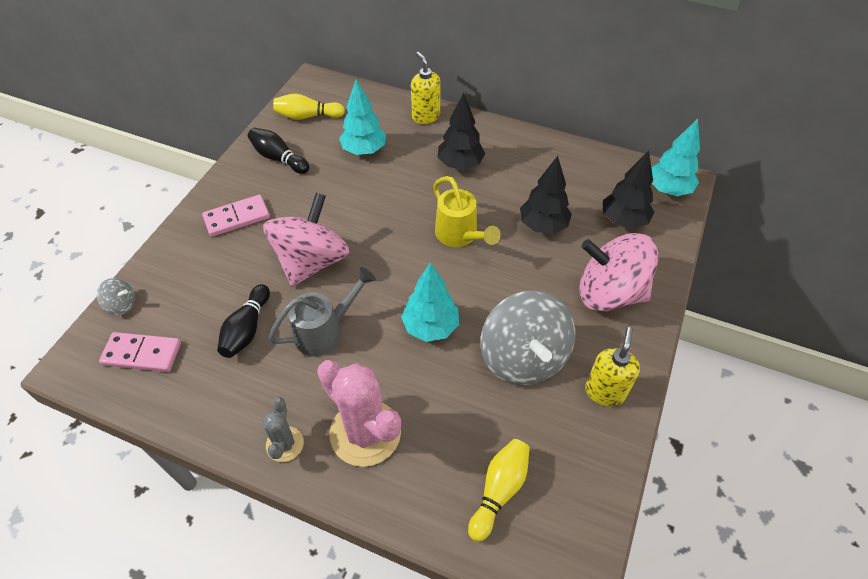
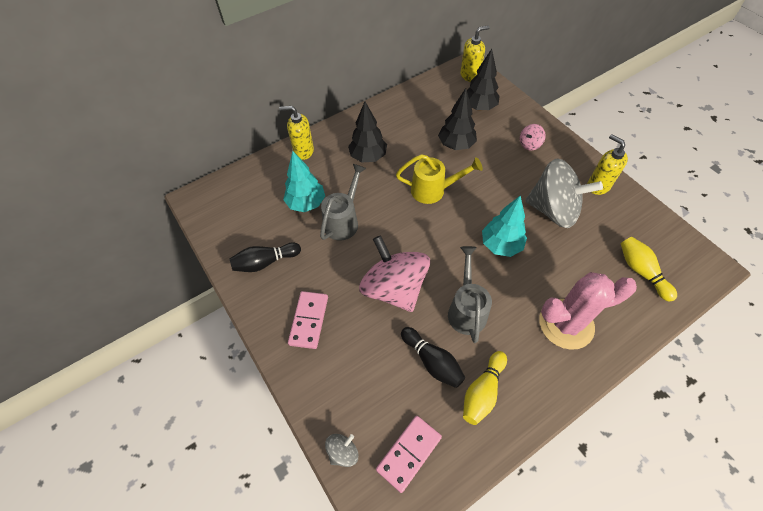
camera: 55 degrees left, 5 degrees up
(285, 444) = (551, 379): grey cactus -> none
(307, 116) = (234, 221): yellow bowling pin -> yellow bowling pin (482, 392)
(364, 186) = (343, 221): none -> grey watering can
(609, 293) = (529, 144): pink spinning top -> pink spinning top, size x0.42
(668, 190) = (470, 75): turquoise tree -> yellow soap dispenser

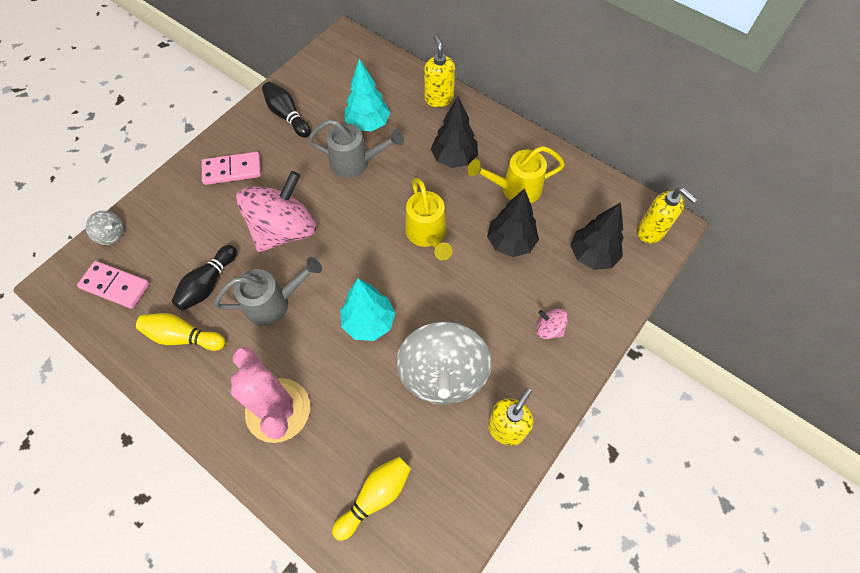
camera: 70 degrees right, 5 degrees up
(411, 130) = (515, 189): none -> yellow watering can

